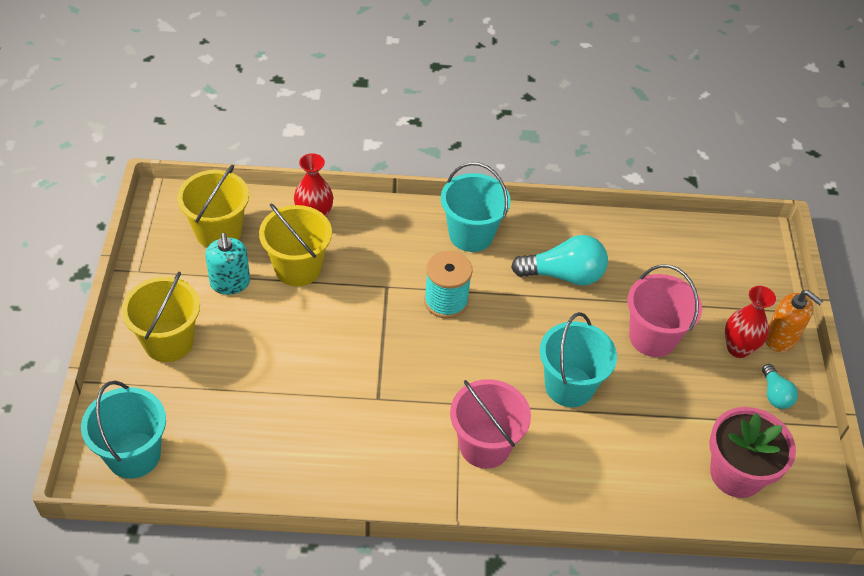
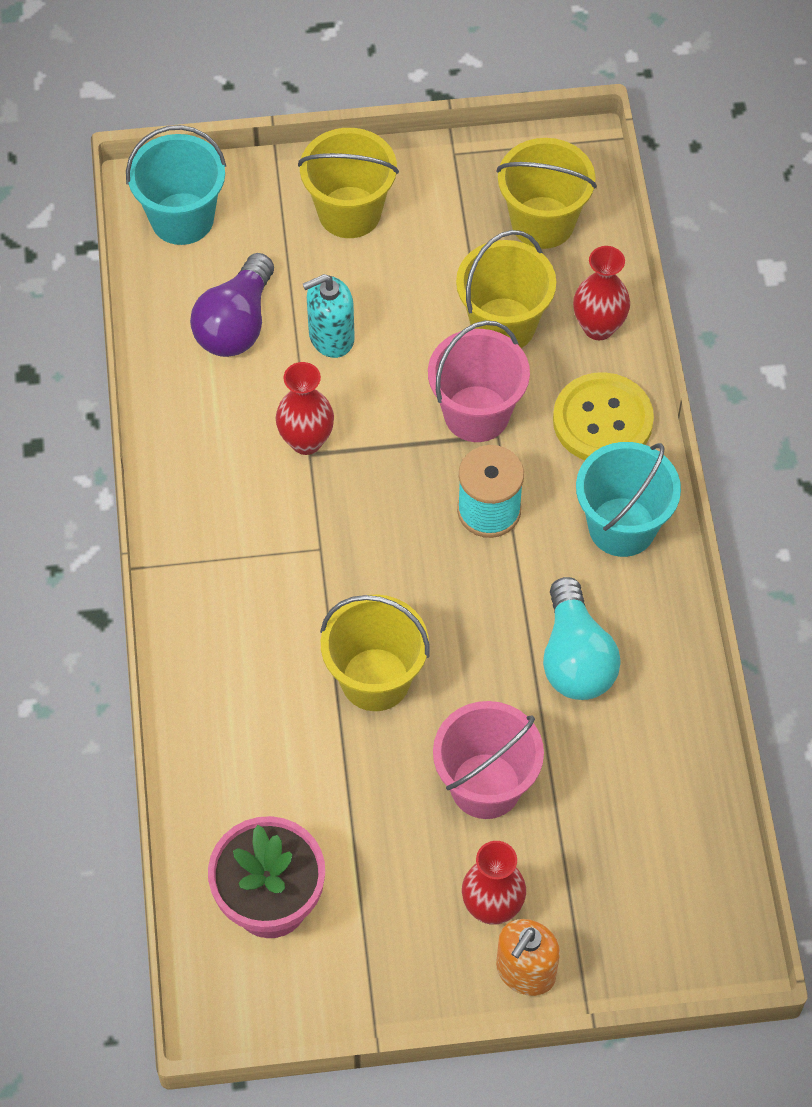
camera: 85 degrees right, 10 degrees up
(230, 283) = (458, 255): turquoise soap dispenser -> turquoise soap dispenser (331, 337)
(248, 430) = (236, 324): none -> purple light bulb
(366, 399) = (306, 441): none -> red vase
(388, 229) = (602, 420): none -> yellow button
(485, 445) = (260, 585): pink bucket -> pink bucket (476, 414)
(569, 386) = (375, 679): turquoise bucket -> yellow bucket
(775, 394) = (417, 959): turquoise light bulb -> none

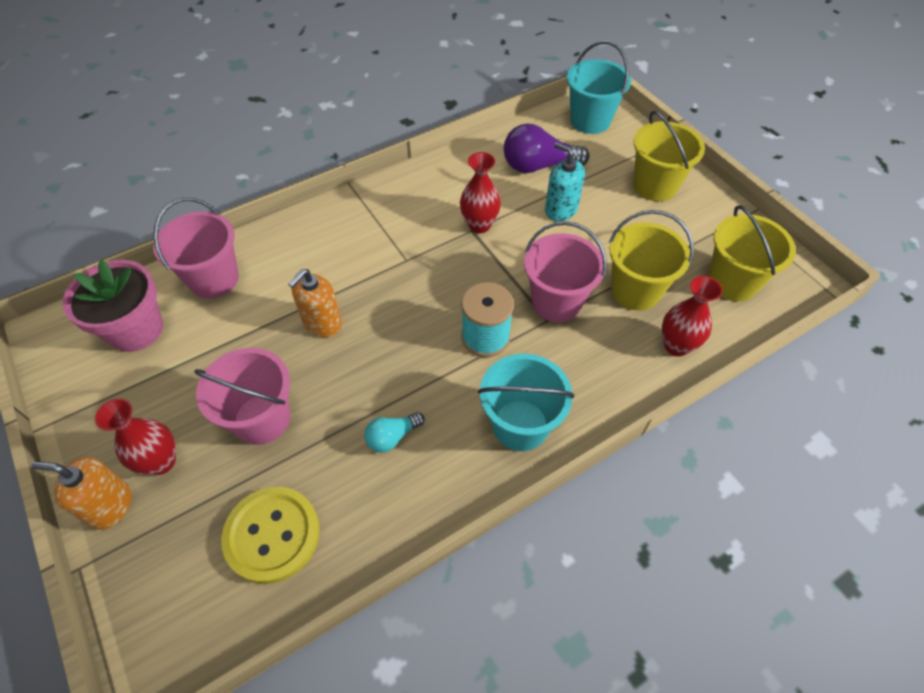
camera: 65 degrees right, 5 degrees down
(230, 788) = (214, 279): none -> pink bucket
(375, 679) = (322, 323): yellow bucket -> orange soap dispenser
(575, 658) = (392, 437): turquoise light bulb -> turquoise light bulb, size x0.55
(602, 420) = (601, 378): yellow button -> yellow button (272, 535)

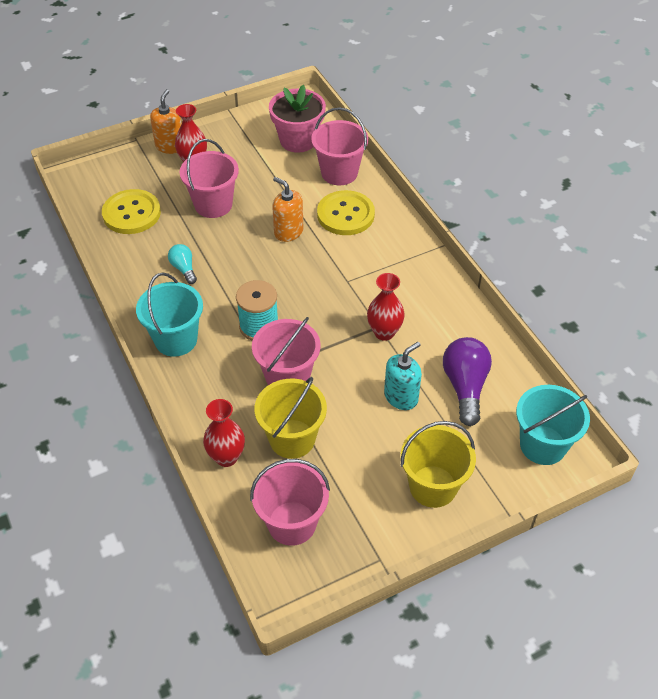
camera: 95 degrees right, 5 degrees down
(294, 268) = (345, 214): none -> yellow button
(732, 282) = (292, 523): yellow bucket -> pink bucket

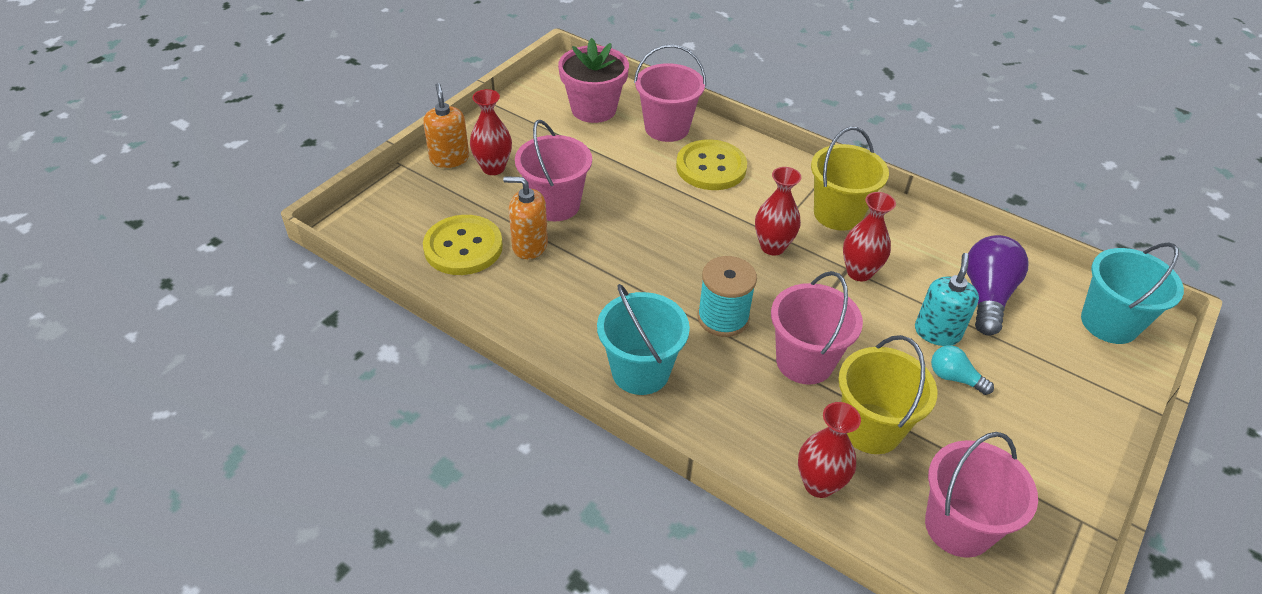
camera: 30 degrees left, 5 degrees down
(184, 269) = (580, 287): turquoise light bulb -> turquoise light bulb (954, 378)
(288, 232) = (666, 205): orange soap dispenser -> orange soap dispenser (529, 245)
(338, 290) = (772, 247): none -> red vase
(433, 486) = (1055, 413): yellow bucket -> yellow bucket (838, 214)
(465, 387) = (986, 296): purple light bulb -> purple light bulb turned 45 degrees clockwise

